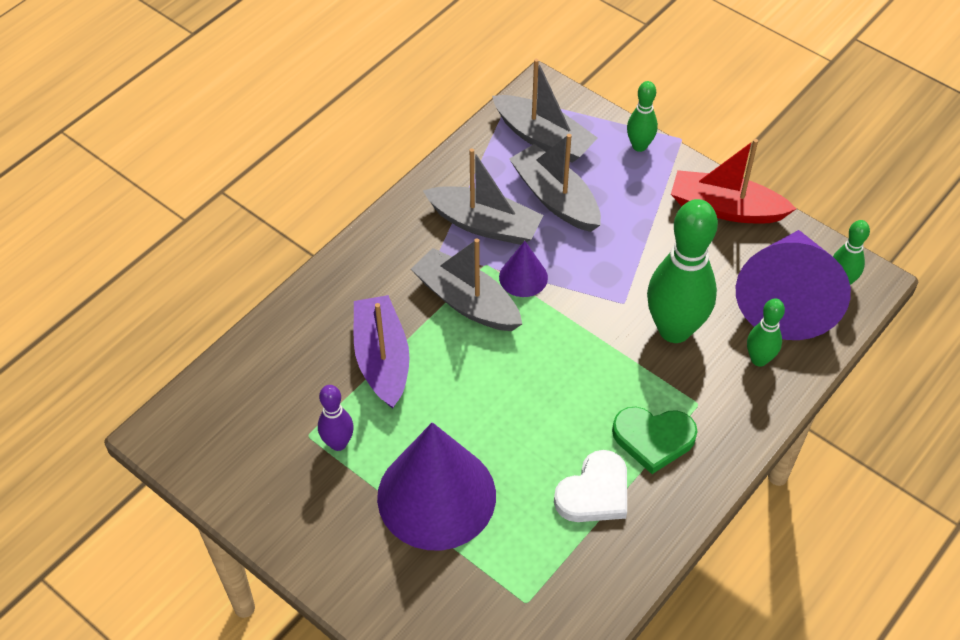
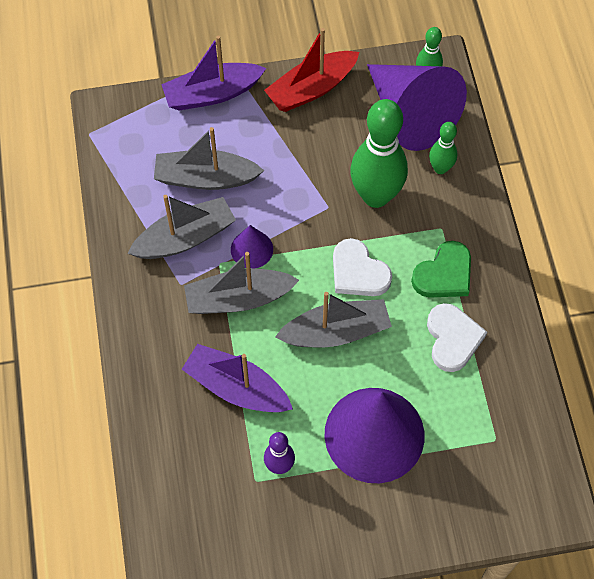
camera: 50 degrees left, 10 degrees up
(543, 138) = (147, 144): grey boat -> grey boat (336, 332)
(584, 370) = (358, 272): none -> white heart
(639, 146) = (212, 94): green bowling pin -> purple boat

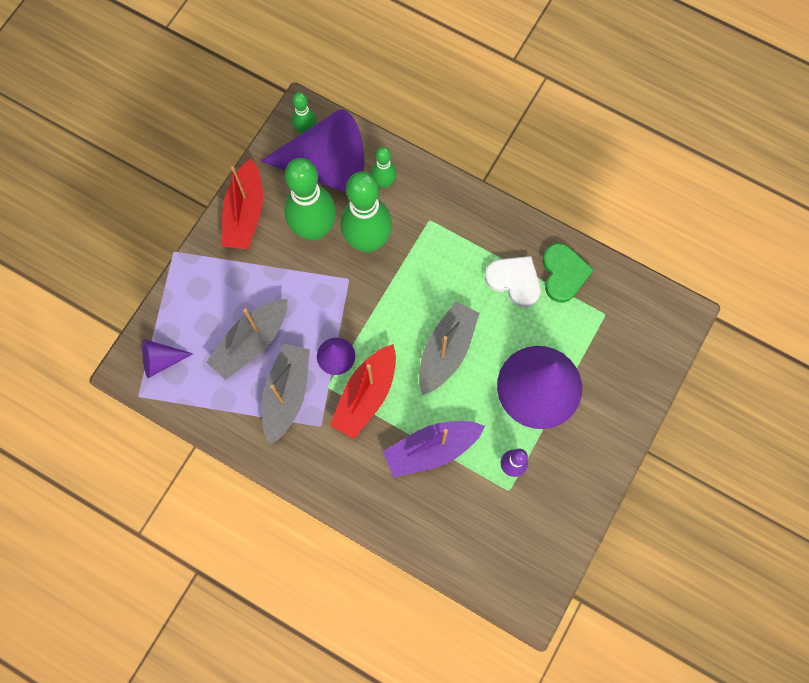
camera: 50 degrees left, 10 degrees up
(132, 127) = (161, 360): none -> purple cone
(212, 94) = (186, 283): purple boat -> none
(238, 299) = (366, 395): grey boat -> red boat
(347, 148) = (314, 229): none -> green bowling pin
(358, 272) = (415, 300): white heart -> none
(444, 274) = (464, 247): green heart -> green heart (563, 274)

